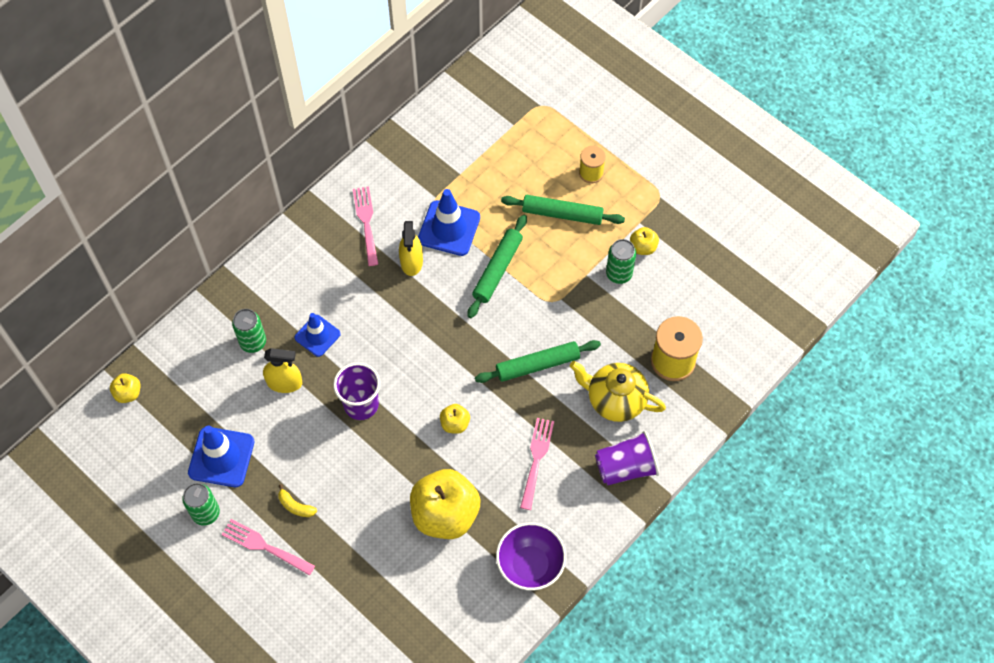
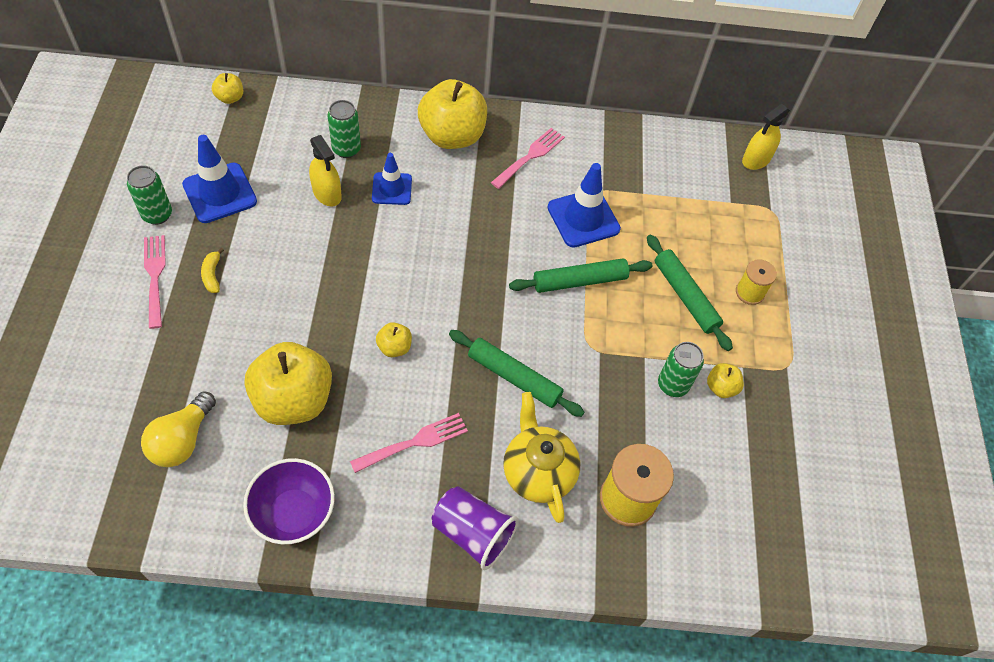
camera: 45 degrees right, 5 degrees down
(302, 261) = (452, 136): none -> yellow apple
(361, 404) = (352, 261): purple cup -> none
(411, 261) = (525, 211): yellow spray bottle -> yellow spray bottle (756, 160)
(420, 603) = (182, 440): none -> yellow light bulb

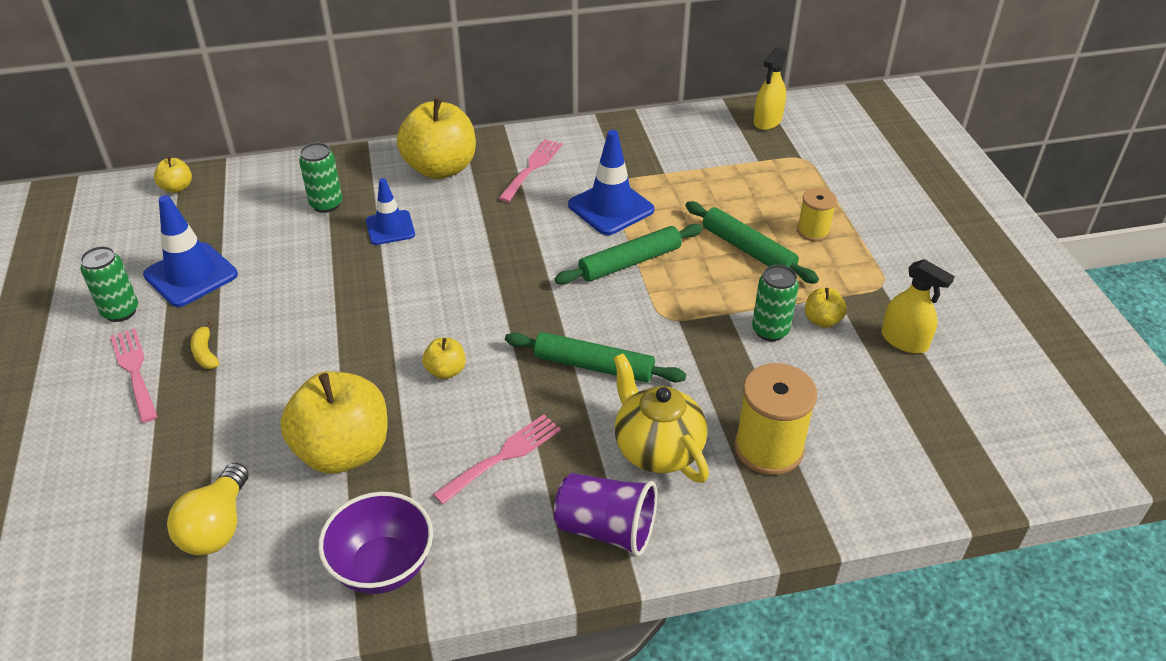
camera: 10 degrees left, 15 degrees down
(327, 193) = (317, 248): yellow spray bottle -> yellow spray bottle (904, 340)

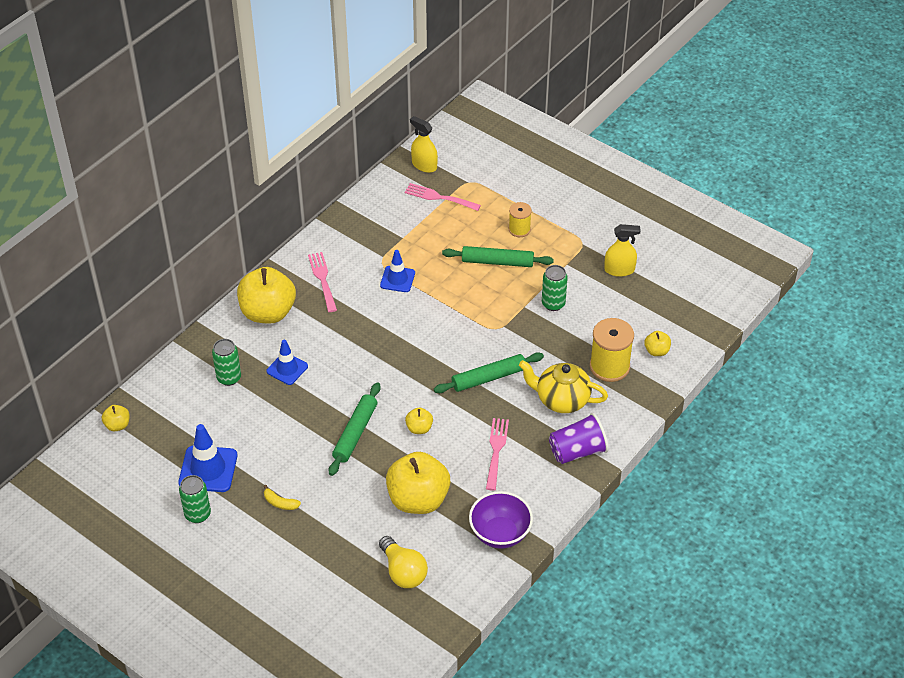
camera: 40 degrees left, 5 degrees up
(135, 371) = (255, 537): pink fork -> pink fork (439, 197)
(611, 207) = (397, 279): blue traffic cone -> blue traffic cone, size x0.65
(630, 262) = (444, 307): green rolling pin -> green rolling pin (355, 433)
(767, 121) = (424, 165): yellow spray bottle -> yellow spray bottle turned 135 degrees clockwise
(822, 320) = (572, 282): yellow apple -> yellow apple (656, 351)

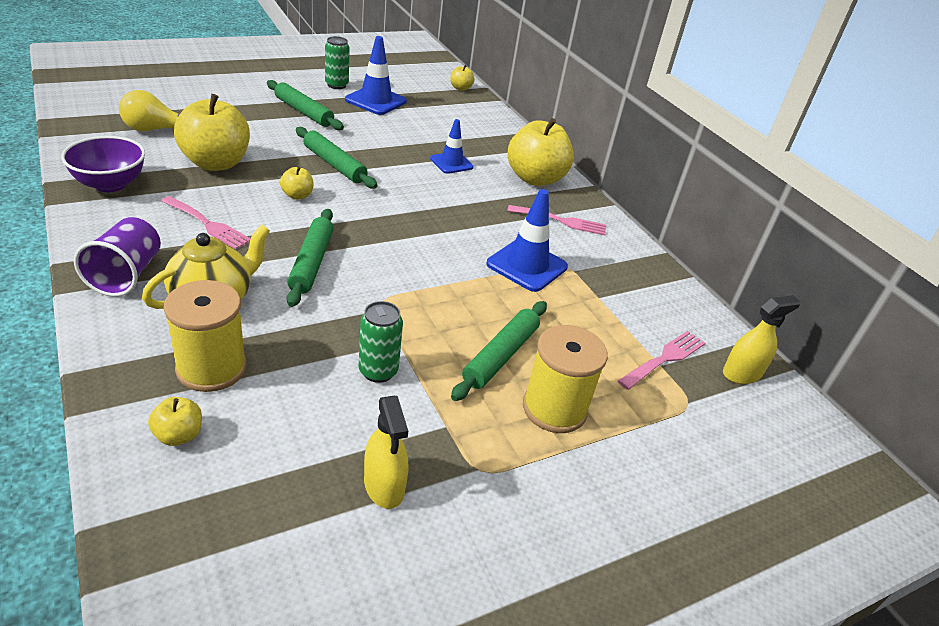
camera: 110 degrees right, 10 degrees down
(229, 378) = (467, 137): green can -> none
(280, 503) = (303, 112): yellow banana -> green rolling pin
(397, 279) = (527, 265): blue traffic cone -> blue traffic cone, size x1.54
(519, 229) = (554, 408): yellow spool -> yellow spool, size x1.71
(619, 270) = (384, 485): yellow spray bottle -> yellow spray bottle turned 45 degrees counterclockwise

